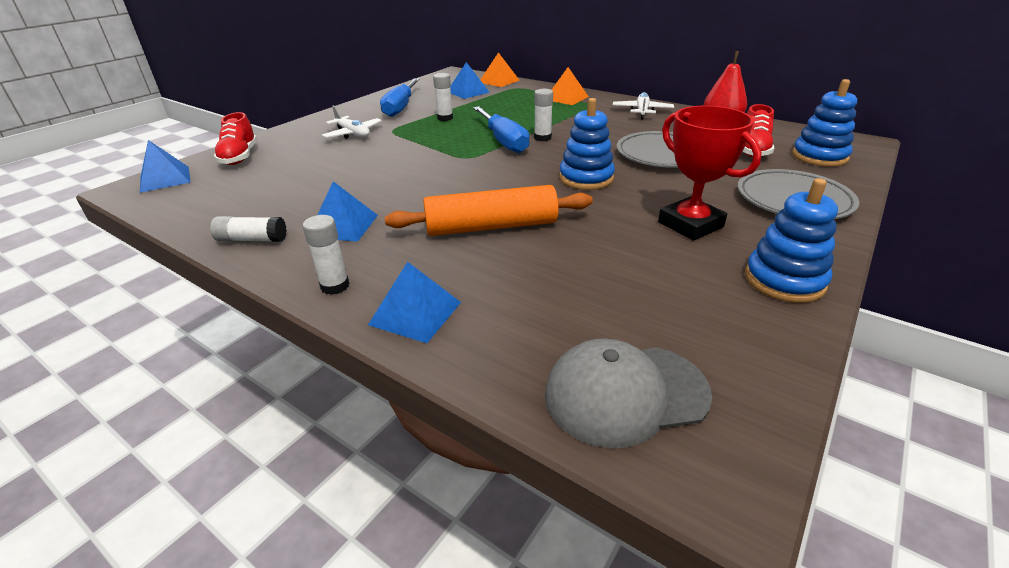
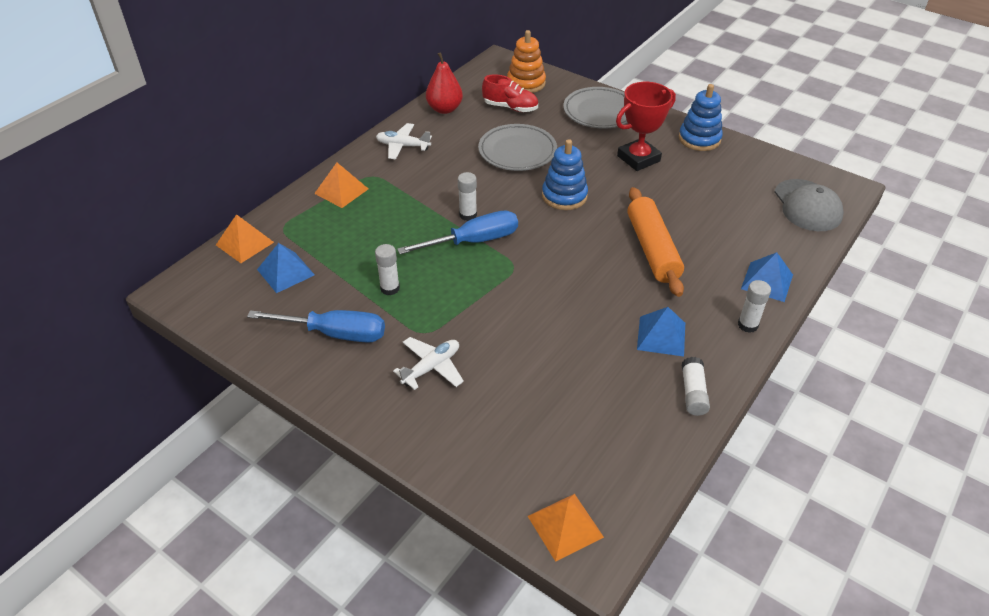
camera: 90 degrees left, 10 degrees up
(165, 179) = (565, 526): blue pyramid -> orange pyramid
(239, 157) = (499, 467): red shoe -> none
(819, 156) = (526, 83): blue stacking toy -> orange stacking toy

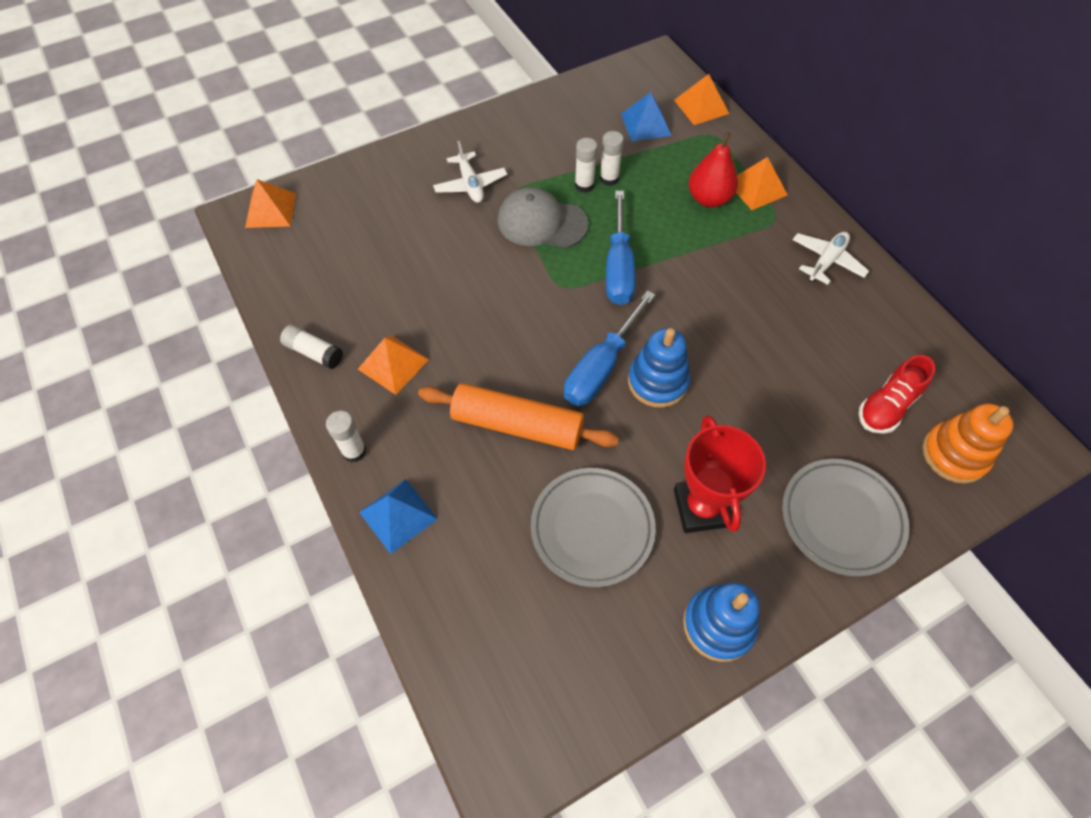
camera: 115 degrees right, 15 degrees up
(336, 334) = (547, 138): blue screwdriver -> blue screwdriver (600, 368)
(444, 109) = (904, 329): red pear -> red pear (709, 199)
(468, 215) = (665, 277): white glue stick -> white glue stick (609, 178)
(517, 151) = (772, 371): grey plate -> grey plate (592, 528)
(661, 336) = (393, 364): blue pyramid -> orange pyramid
(807, 206) = (495, 675): grey cap -> grey cap (541, 222)

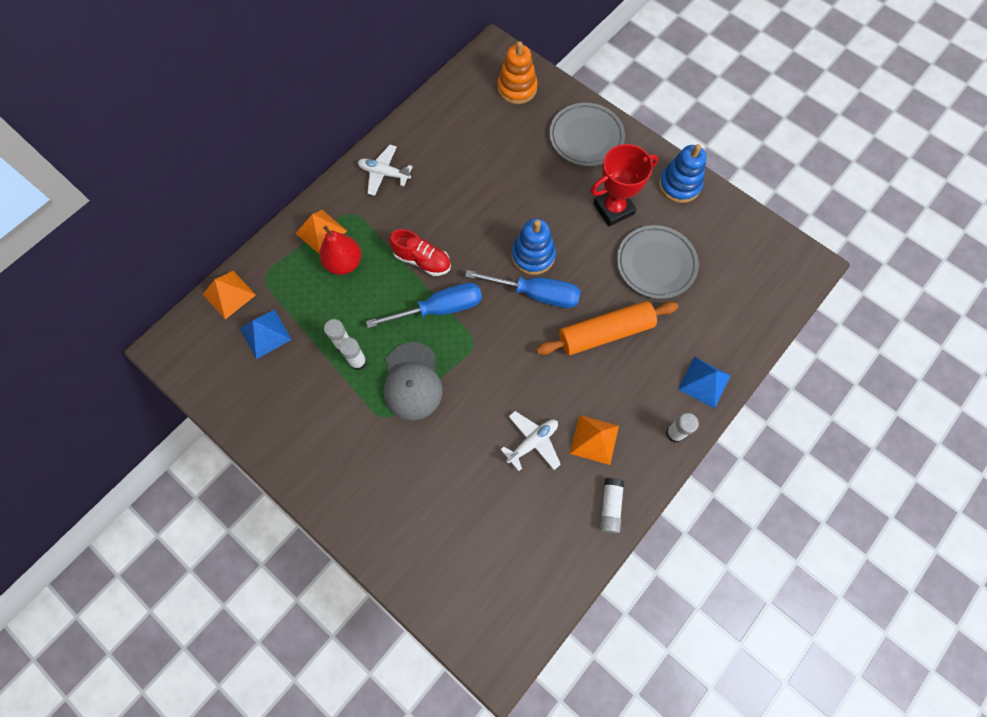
camera: 110 degrees left, 10 degrees up
(271, 210) = (479, 634): orange pyramid -> none
(470, 184) = (387, 458): white plane -> white plane (532, 442)
(517, 424) = (605, 332): orange rolling pin -> orange rolling pin turned 75 degrees clockwise
(887, 406) = (496, 124): red shoe -> red shoe (422, 260)

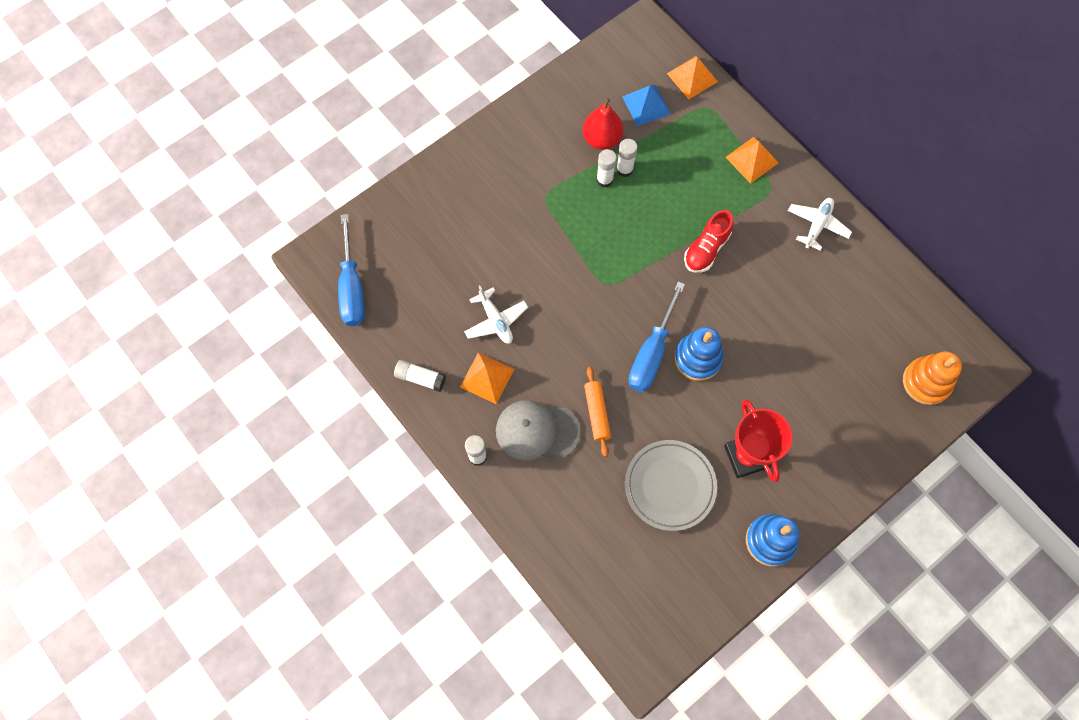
camera: 100 degrees right, 0 degrees up
(344, 263) = (713, 177): red pear -> red pear (602, 139)
(412, 381) = (576, 224): grey cap -> grey cap (537, 431)
(440, 308) = (649, 259): blue screwdriver -> blue screwdriver (352, 288)
(586, 137) = (848, 447): grey plate -> none
(605, 332) = (597, 413): orange rolling pin -> orange rolling pin, size x0.59
(704, 382) = (525, 501): blue pyramid -> none

